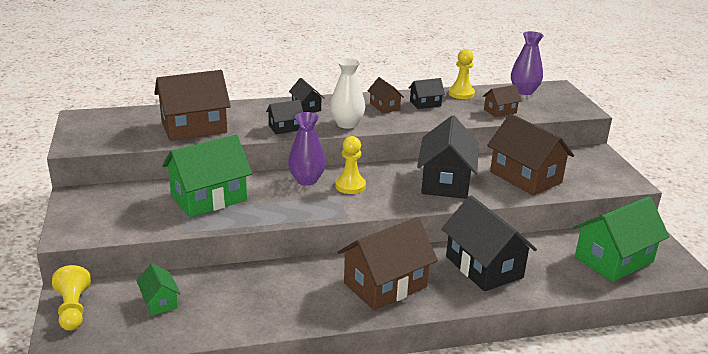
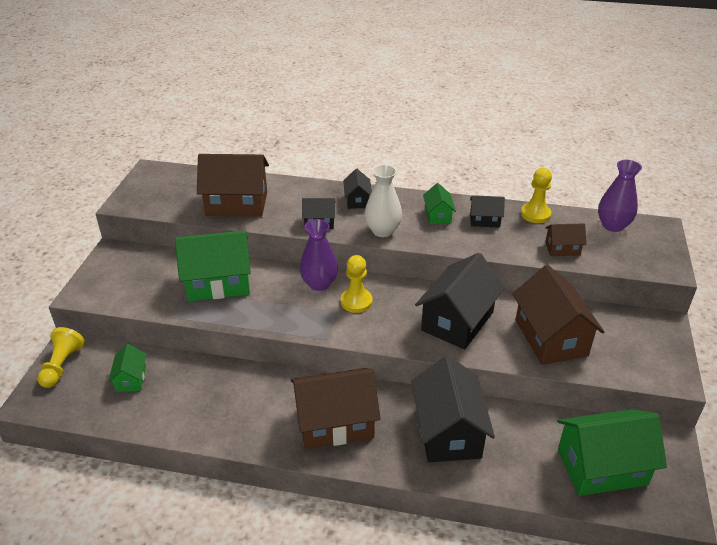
camera: 25 degrees right, 10 degrees up
(384, 106) = (438, 215): brown house -> green house

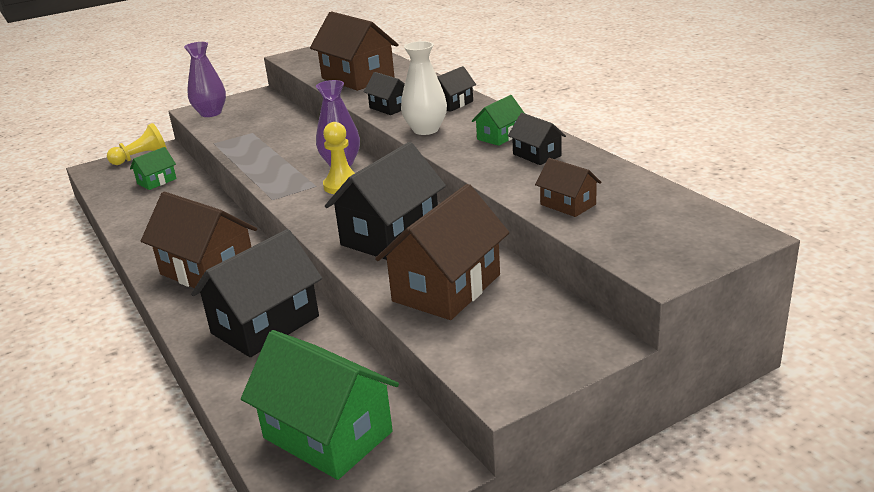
camera: 50 degrees right, 10 degrees down
(218, 283) = (278, 135): green house -> none
(457, 321) = (390, 235): black house -> black house turned 45 degrees counterclockwise
(535, 214) = (603, 169): yellow pawn -> none
(613, 225) = (678, 210): purple vase -> purple vase (211, 113)

